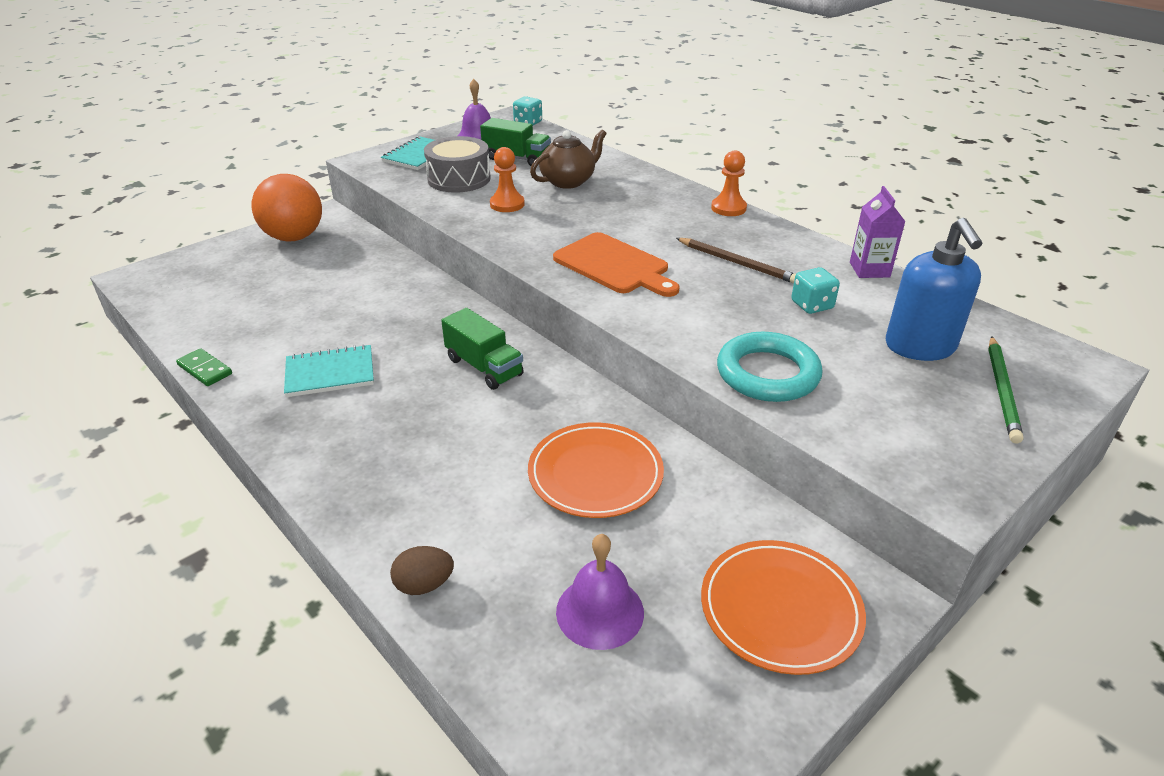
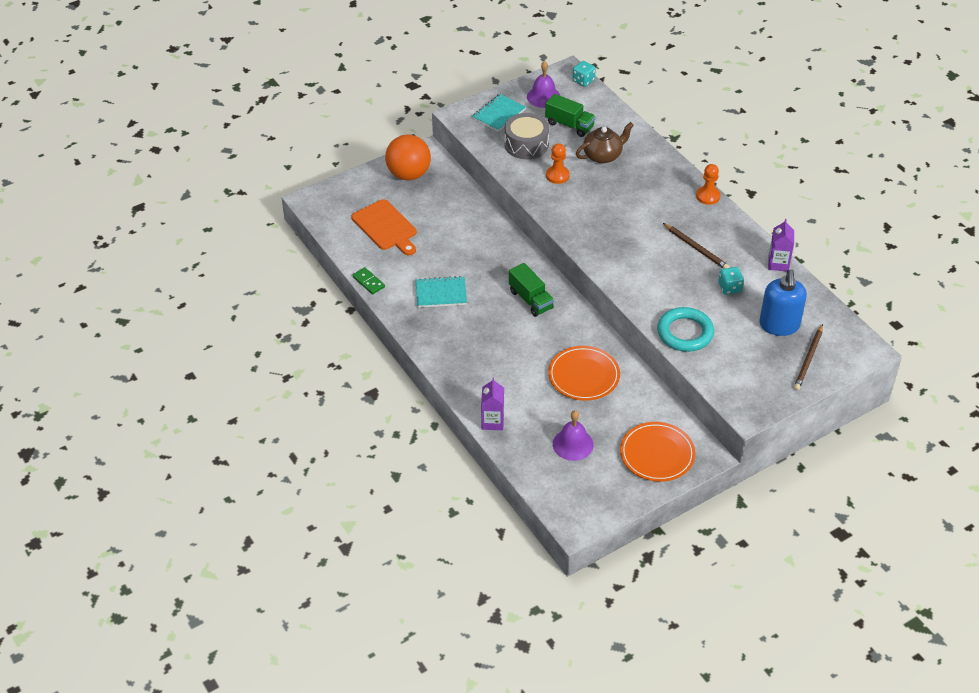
camera: 10 degrees right, 10 degrees up
(424, 585) = (492, 421): brown egg -> purple carton
(614, 265) = (618, 241): orange cutting board -> orange cutting board (386, 227)
(1002, 391) = (808, 359): green pencil -> brown pencil

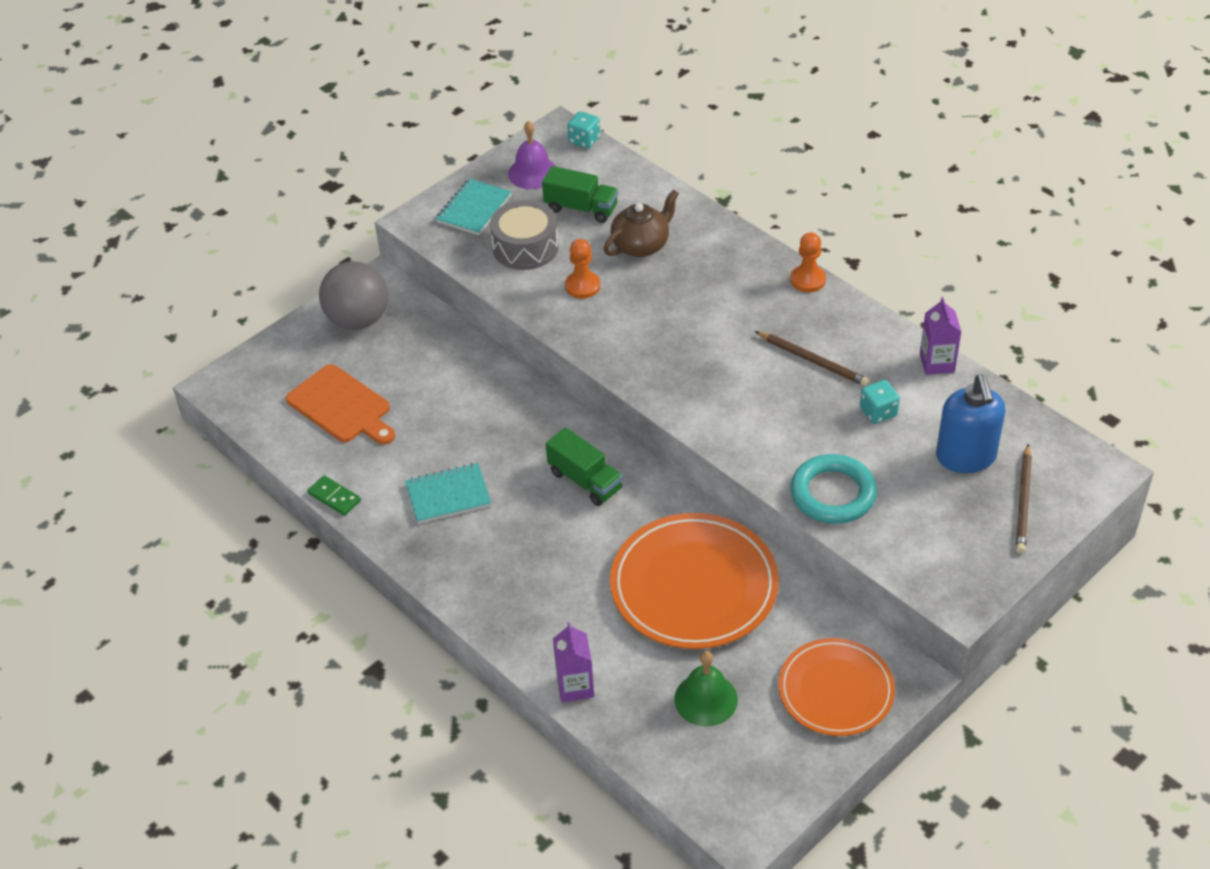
camera: 10 degrees left, 0 degrees up
(409, 174) = (358, 320): orange ball -> grey ball
(573, 444) = (706, 699): purple bell -> green bell
(583, 375) = (694, 585): orange plate -> orange plate, size x1.53

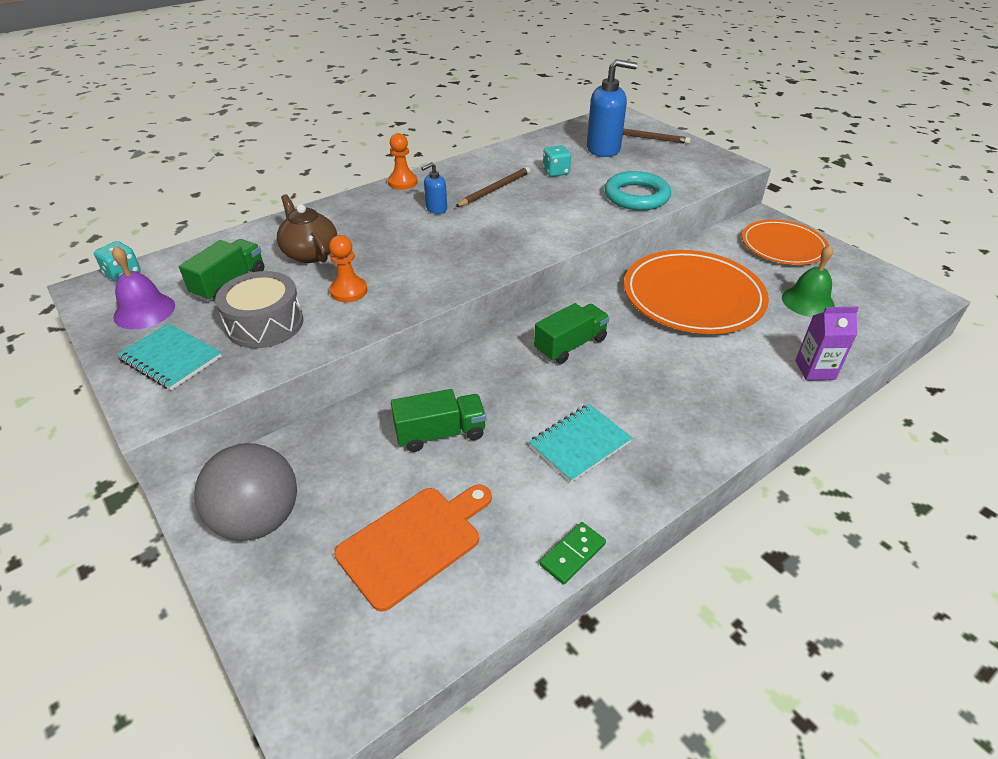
camera: 85 degrees left, 5 degrees down
(448, 495) = (579, 444): turquoise notebook -> turquoise notebook turned 60 degrees clockwise
(452, 403) = (440, 433): none -> green truck
(752, 318) = (436, 209): none -> blue soap dispenser
(937, 363) = (512, 148): purple carton -> none

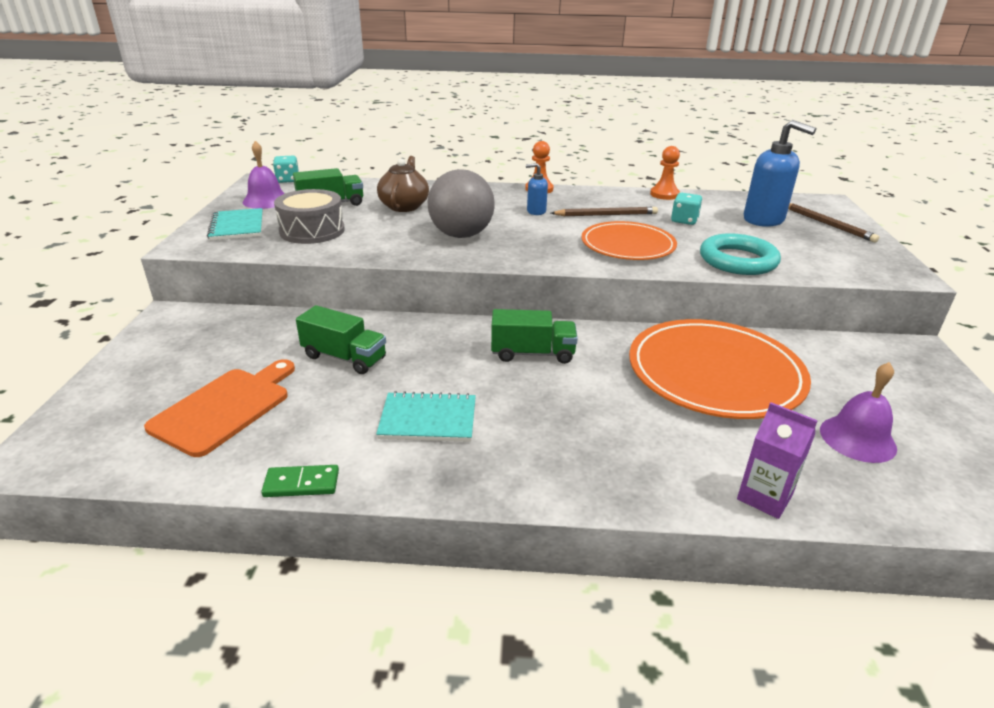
camera: 40 degrees right, 10 degrees down
(258, 519) = (175, 343): grey ball -> grey ball (461, 235)
(349, 291) = (390, 234): orange pawn -> orange pawn (664, 194)
(414, 542) = (225, 407): orange cutting board -> orange cutting board turned 60 degrees counterclockwise
(783, 246) = (904, 380): orange plate -> orange plate (628, 245)
(808, 301) = (857, 438): green bell -> purple bell

